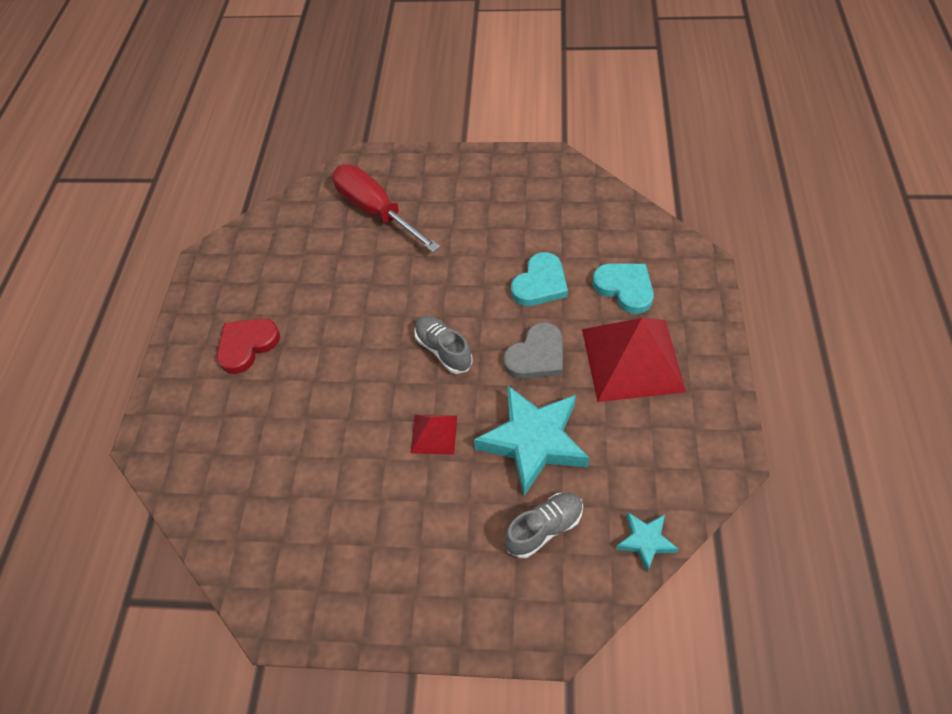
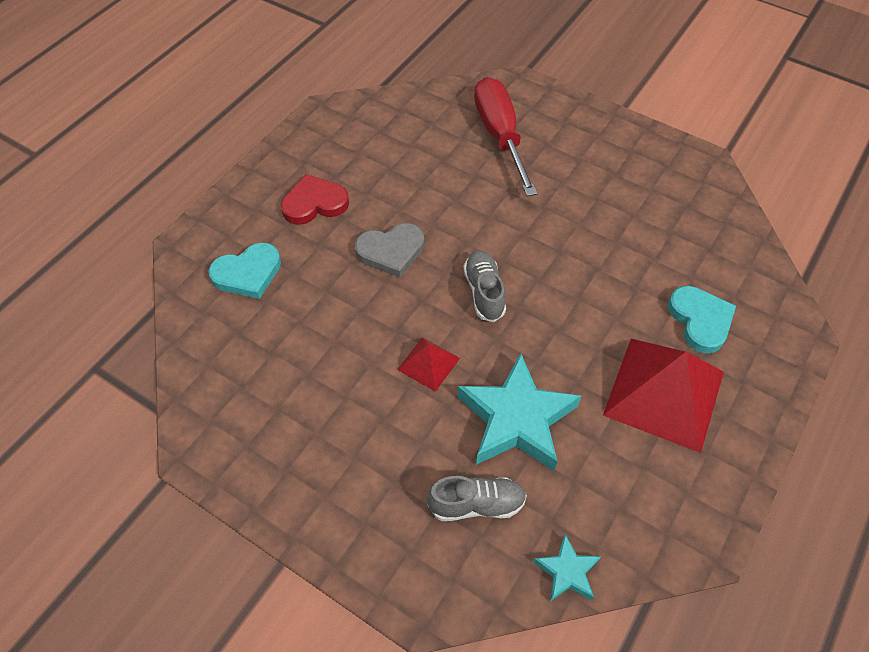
camera: 25 degrees right, 0 degrees up
(536, 356) = (569, 341): grey heart -> grey heart (391, 251)
(540, 283) = (616, 275): turquoise heart -> turquoise heart (248, 273)

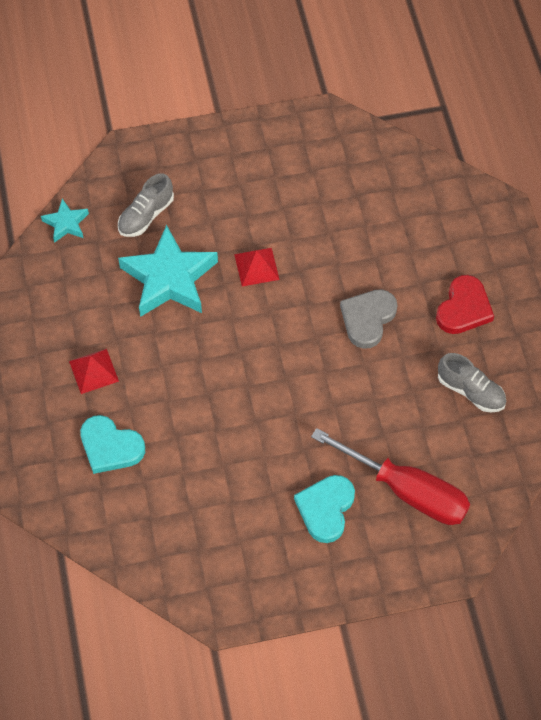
camera: 135 degrees right, 5 degrees up
(248, 273) = (437, 225): turquoise heart -> turquoise heart (326, 509)
(484, 292) = (274, 343): grey shoe -> grey shoe (470, 391)
(664, 393) = (93, 371): red pyramid -> red pyramid, size x0.48

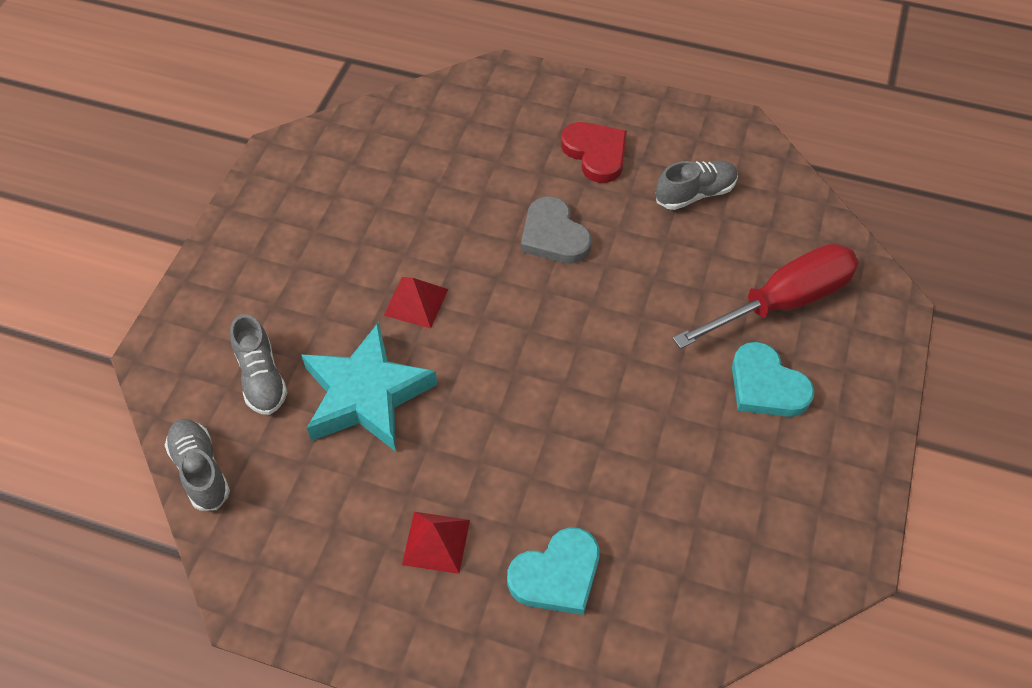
camera: 60 degrees left, 5 degrees down
(66, 223) = (201, 470): turquoise star -> grey shoe

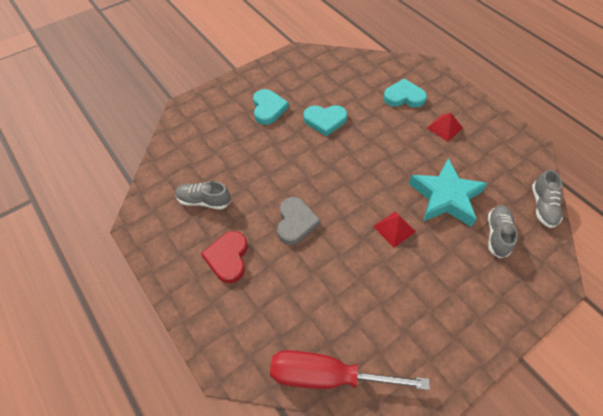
camera: 145 degrees left, 0 degrees up
(654, 421) = (325, 120): none -> turquoise heart
(782, 302) = (225, 132): red screwdriver -> red screwdriver (327, 376)

